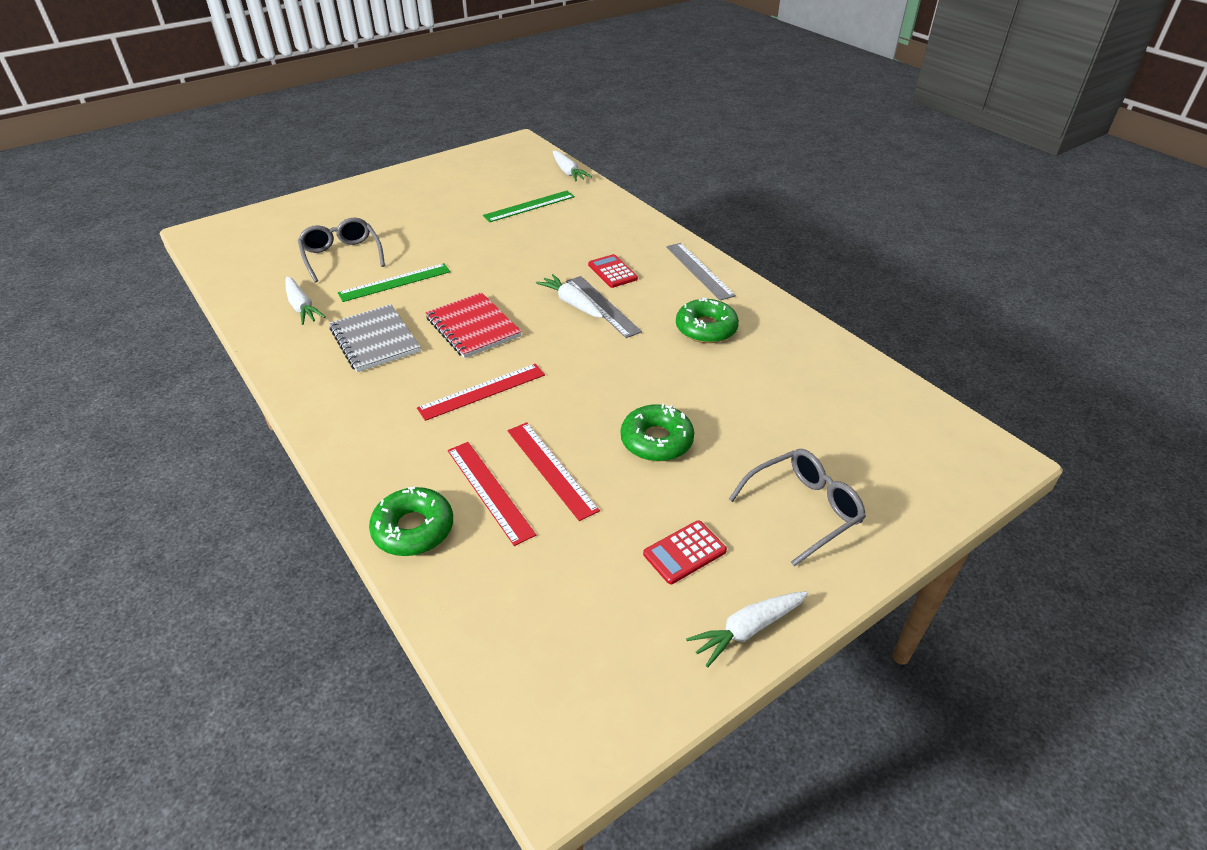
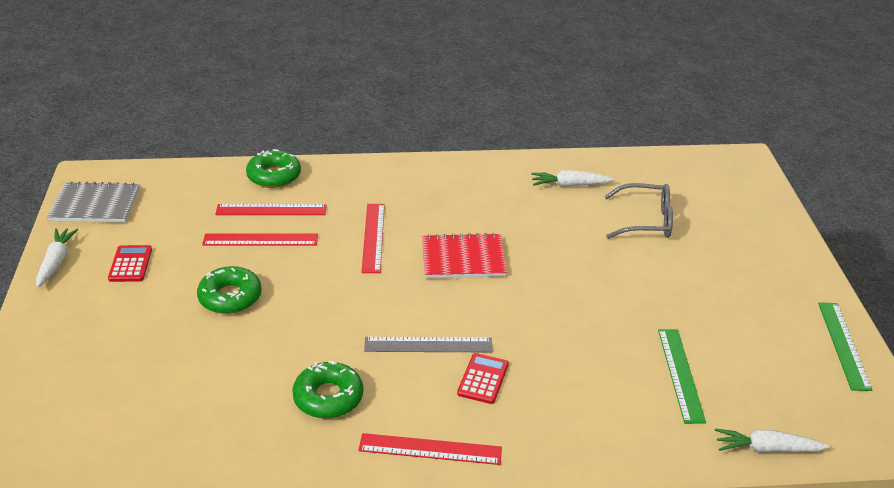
camera: 120 degrees right, 5 degrees down
(375, 340) = (489, 207): grey notebook -> grey notebook (95, 205)
(395, 282) = (573, 238): green ruler -> green ruler (843, 345)
(572, 303) = (450, 327): white carrot -> none
(612, 272) = (483, 379): red calculator -> red calculator turned 75 degrees counterclockwise
(699, 270) = (430, 449): grey ruler -> red ruler
(803, 509) = (89, 334): grey glasses -> none

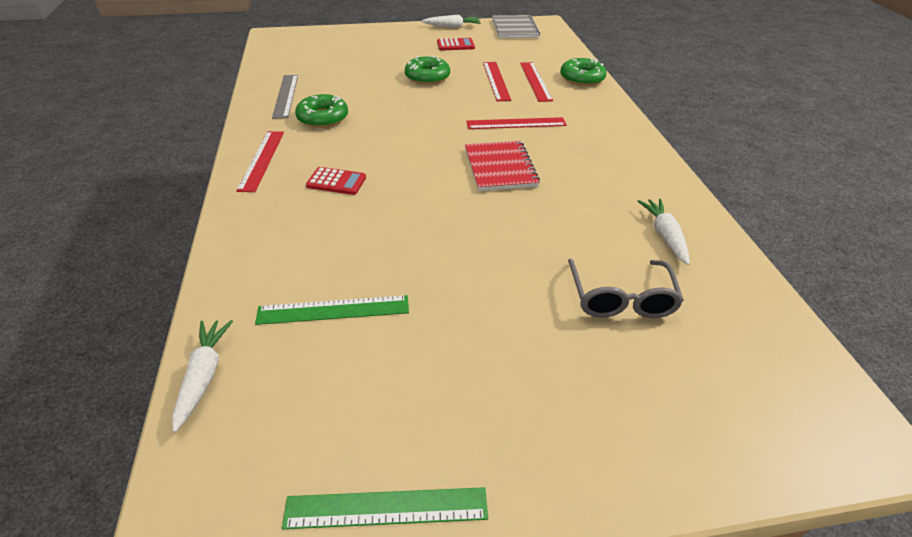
camera: 85 degrees right, 5 degrees up
(428, 345) = (379, 154): grey ruler -> grey ruler (285, 96)

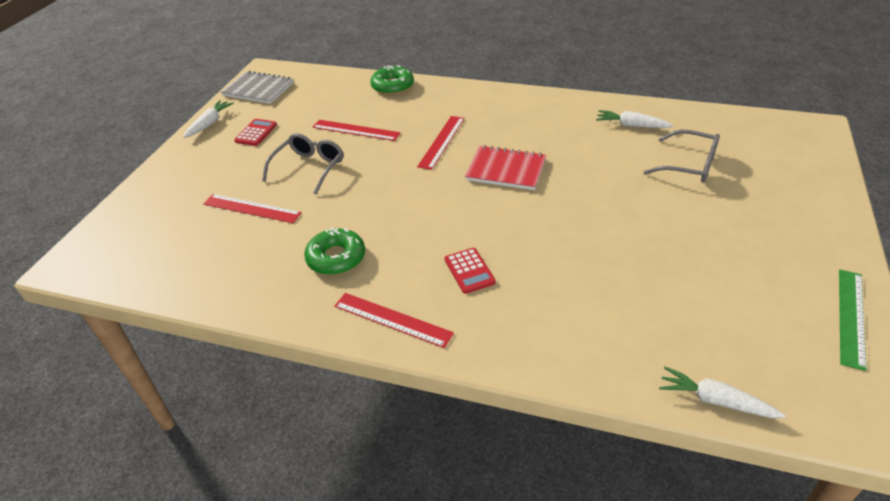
camera: 60 degrees left, 0 degrees up
(285, 96) = (258, 279): grey ruler -> none
(333, 310) = (657, 307): green ruler -> none
(336, 182) = (469, 271): red calculator -> red calculator turned 120 degrees clockwise
(427, 77) = (309, 168): green donut -> grey glasses
(535, 81) = (376, 110): red ruler -> red ruler (251, 208)

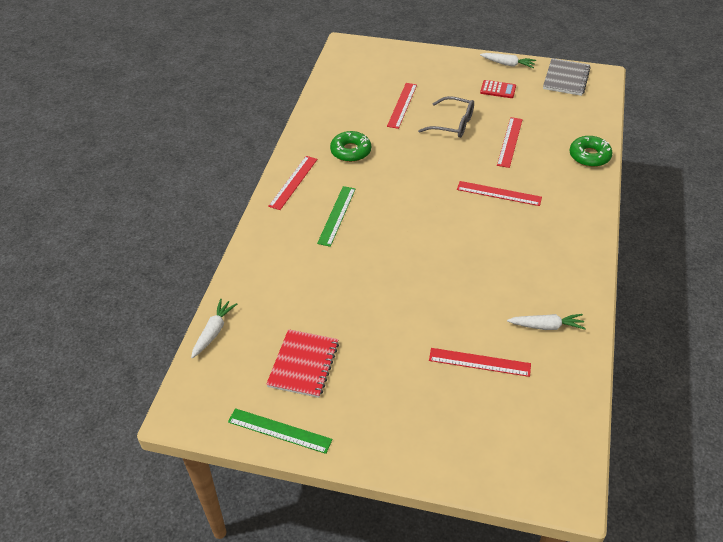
camera: 85 degrees right, 5 degrees up
(469, 271) = (336, 215): red calculator -> green ruler
(506, 170) = (460, 234): red notebook -> red notebook (303, 364)
(632, 126) = (546, 326): white carrot -> white carrot turned 75 degrees clockwise
(689, 165) = (479, 362): grey glasses -> red ruler

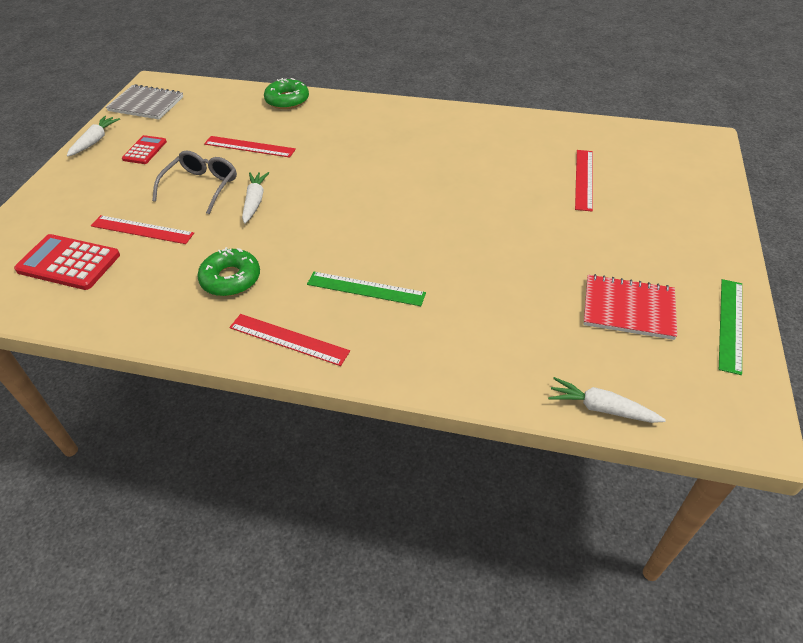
camera: 90 degrees left, 0 degrees up
(369, 82) = (69, 263): none -> red calculator
(499, 193) = (338, 158): red ruler -> none
(546, 326) = (528, 139): white carrot -> white carrot (255, 202)

